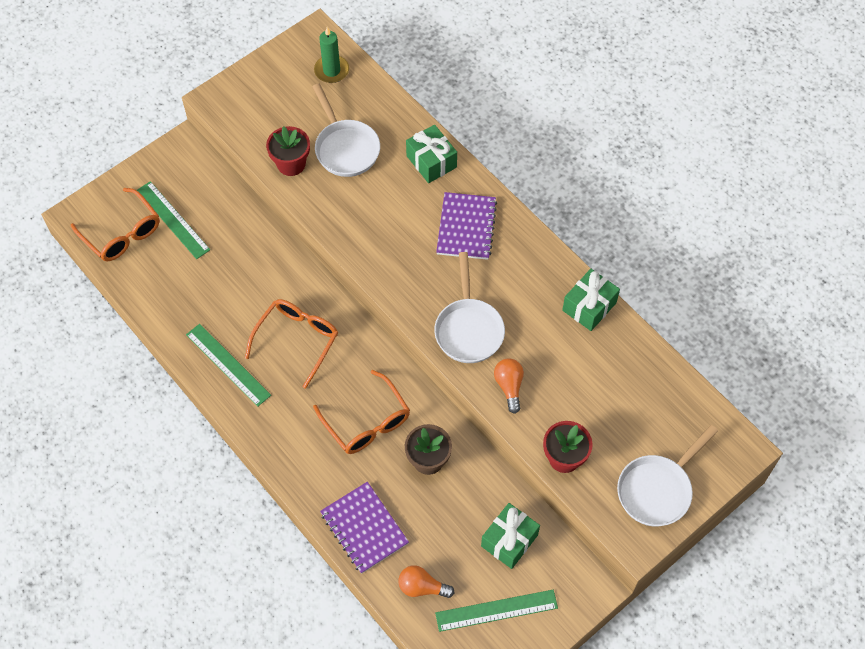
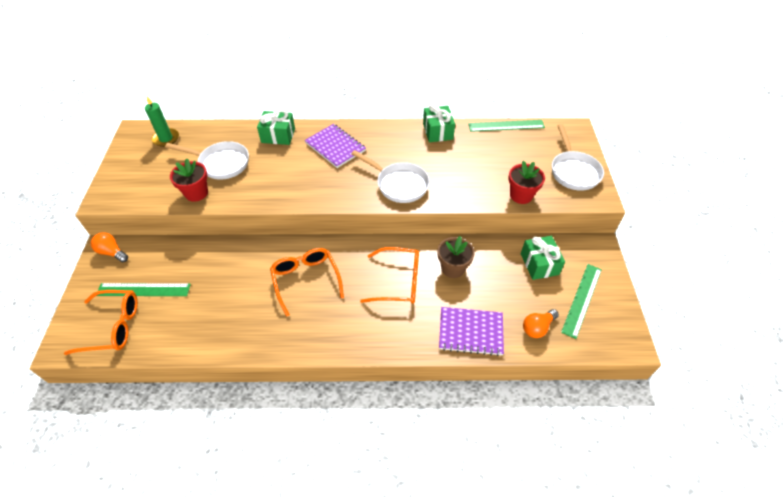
camera: 50 degrees left, 10 degrees down
(228, 364) = (280, 330): green ruler -> green ruler (506, 125)
(509, 386) = (453, 190): orange light bulb -> orange light bulb (112, 252)

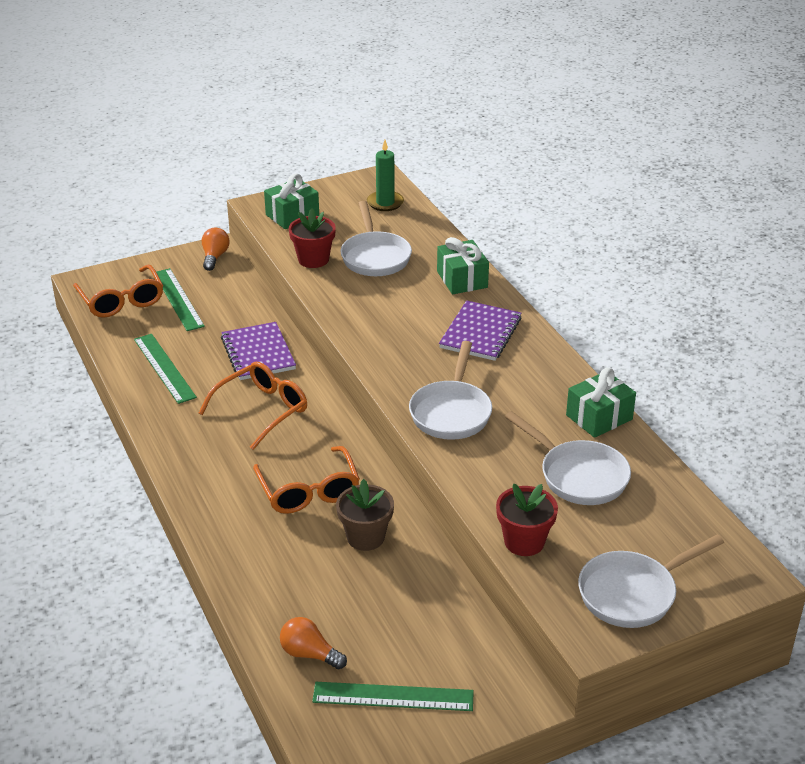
camera: 65 degrees right, 15 degrees down
(470, 332) = (264, 584): purple notebook -> purple notebook (258, 353)
(479, 156) = (578, 476): none -> white pan
(506, 125) = (683, 488): green ruler -> green ruler (164, 368)
(539, 264) = (435, 631): green gift -> green gift (292, 216)

